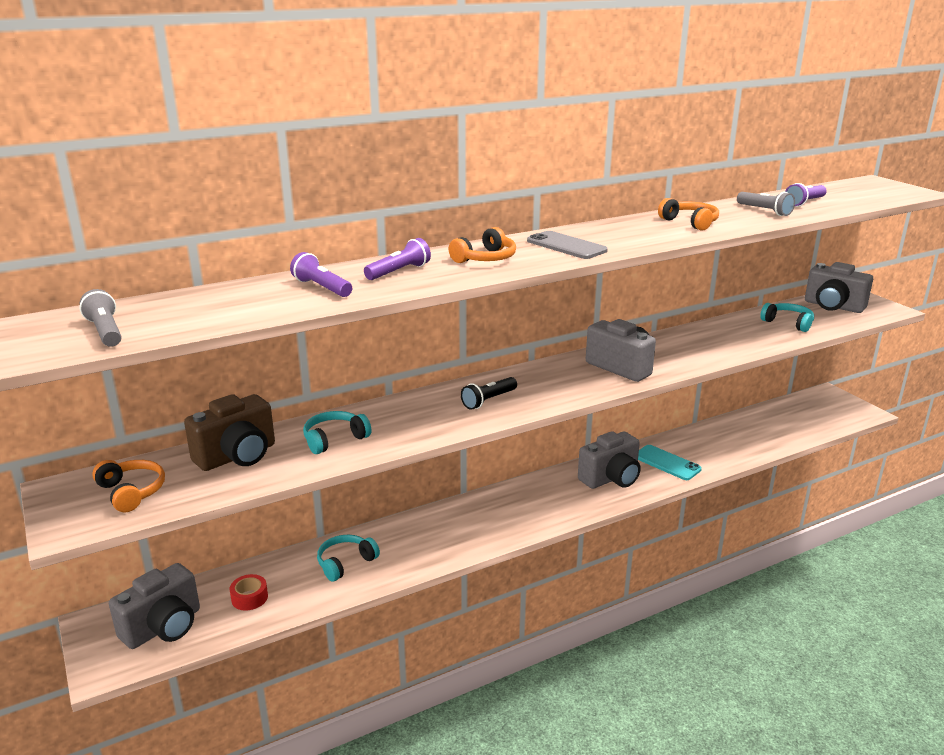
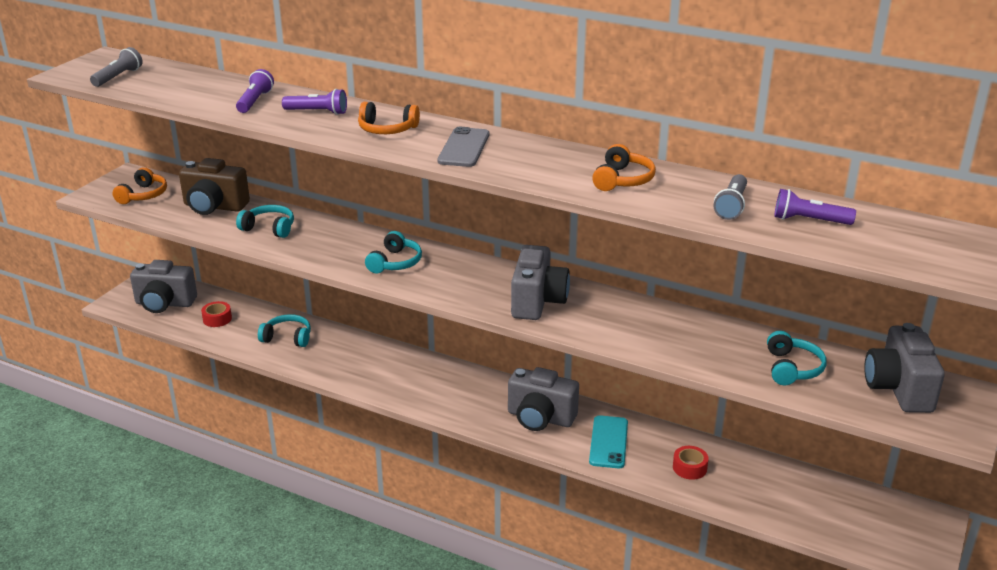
camera: 55 degrees right, 5 degrees up
(488, 400) = (395, 262): black flashlight -> turquoise headphones
(721, 445) = (689, 468): none -> red tape

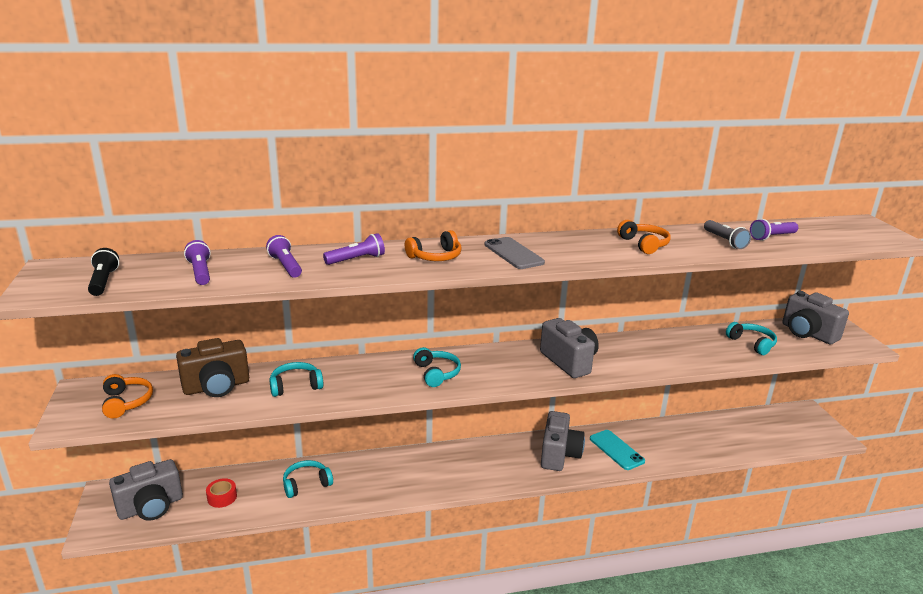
camera: 40 degrees left, 5 degrees down
(118, 77) = (104, 281): grey flashlight -> black flashlight
(188, 88) = (200, 272): none -> purple flashlight
(540, 418) = (559, 455): grey camera -> grey camera turned 60 degrees counterclockwise
(689, 468) = (676, 443): red tape -> none

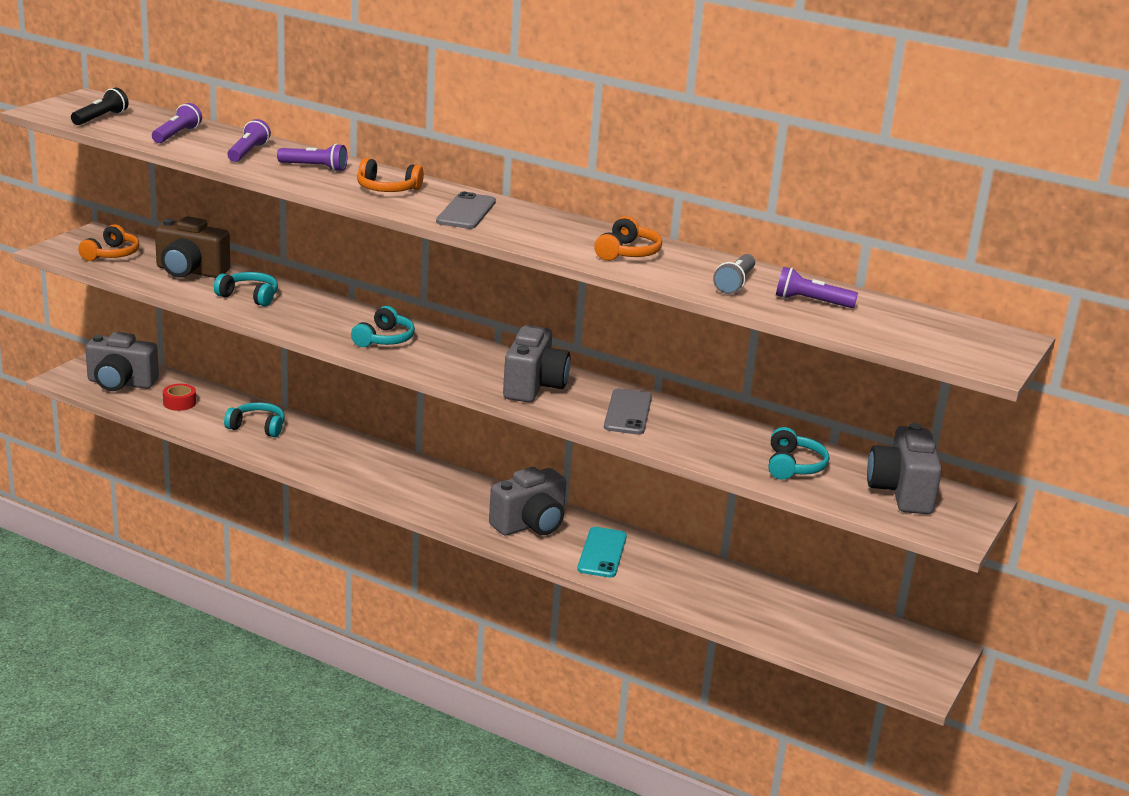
camera: 40 degrees right, 0 degrees up
(637, 353) = (627, 412): none -> grey phone

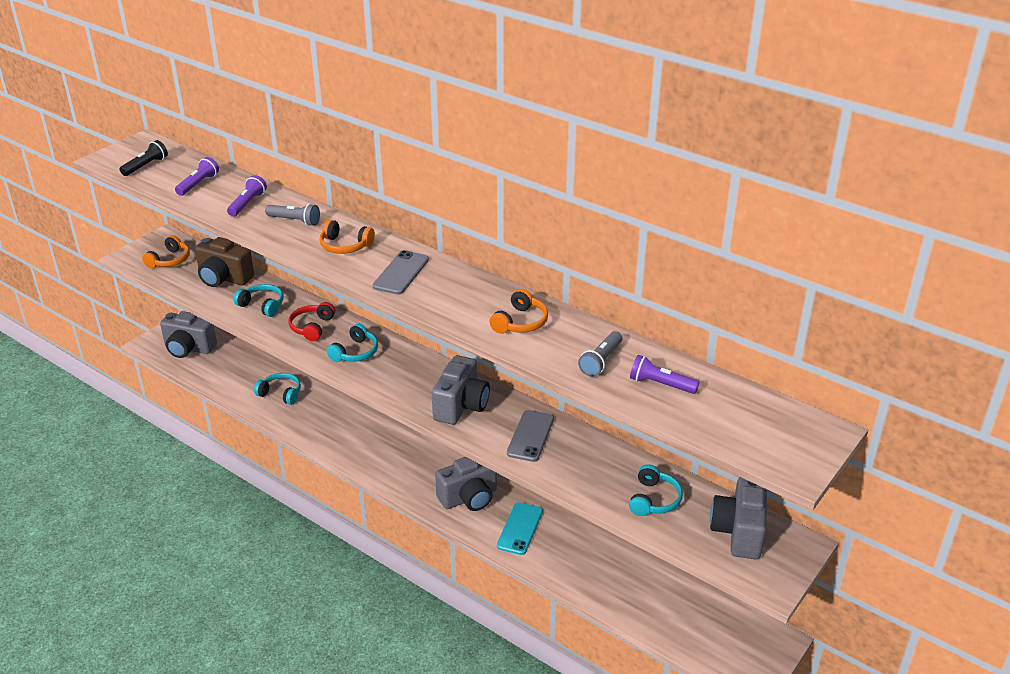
camera: 10 degrees right, 10 degrees up
(179, 403) = (228, 368): red tape -> none
(314, 168) = (294, 221): purple flashlight -> grey flashlight
(321, 316) = (312, 327): none -> red headphones

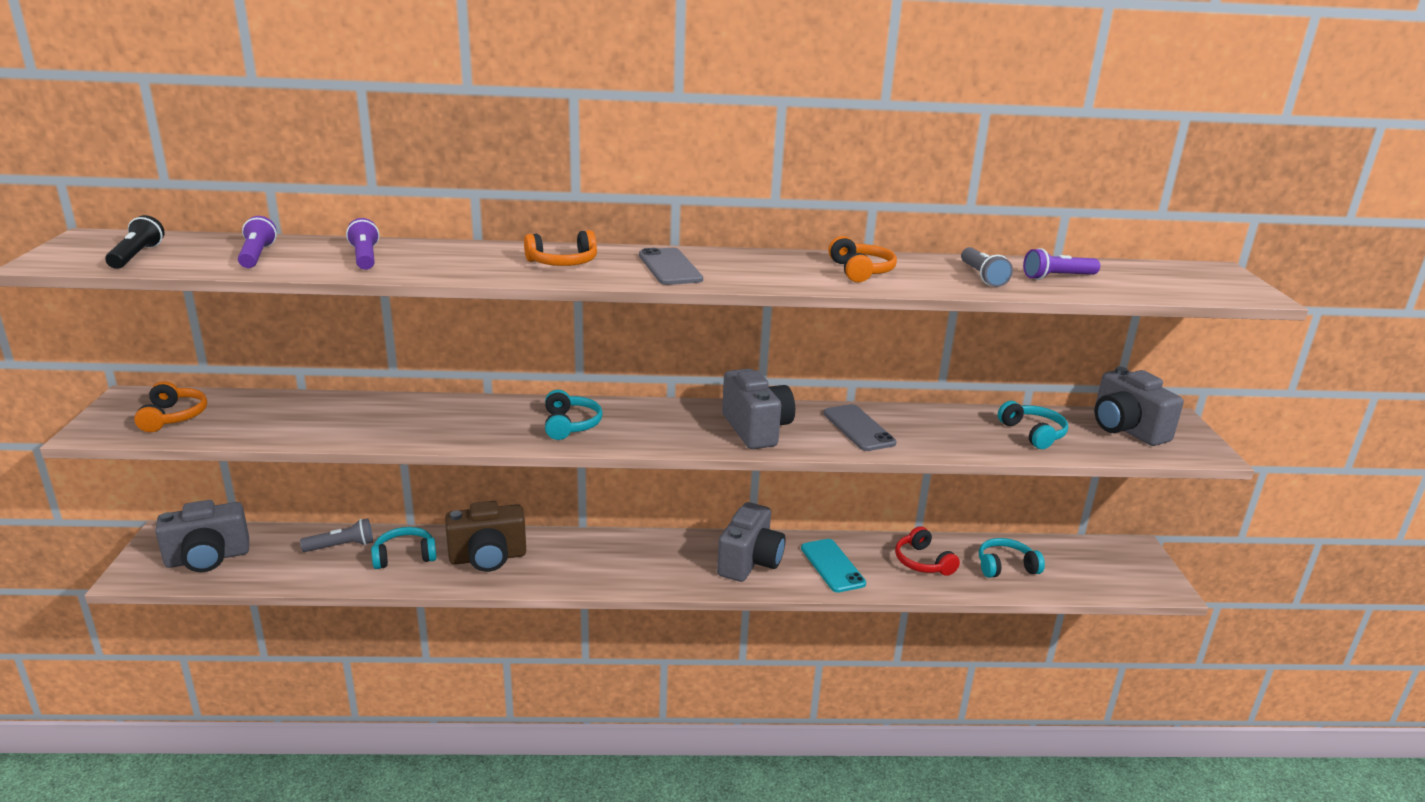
camera: 40 degrees left, 10 degrees down
(224, 278) = (288, 411): brown camera -> brown camera (488, 558)
(262, 305) = (384, 420): turquoise headphones -> turquoise headphones (1005, 567)
(294, 221) = (459, 258): grey flashlight -> grey flashlight (341, 546)
(312, 327) = (482, 420): red headphones -> red headphones (922, 562)

